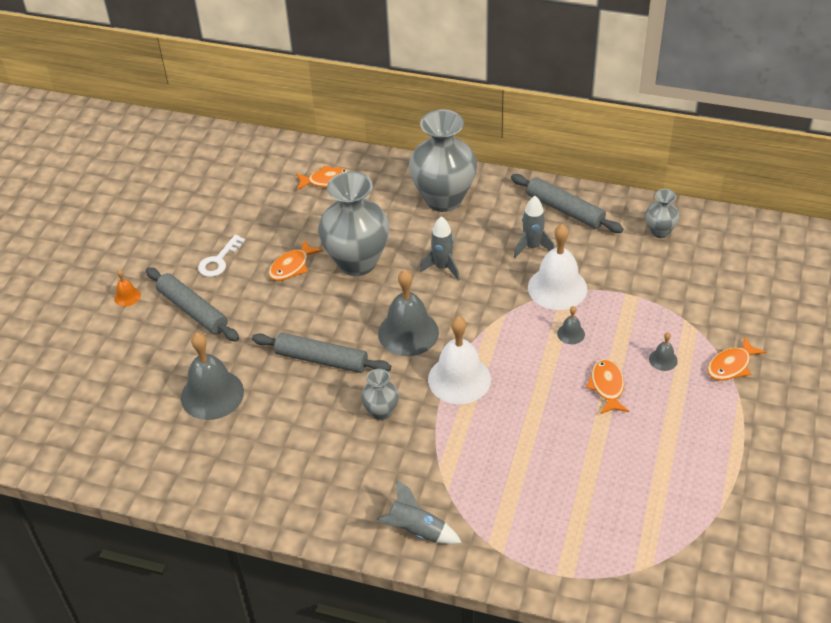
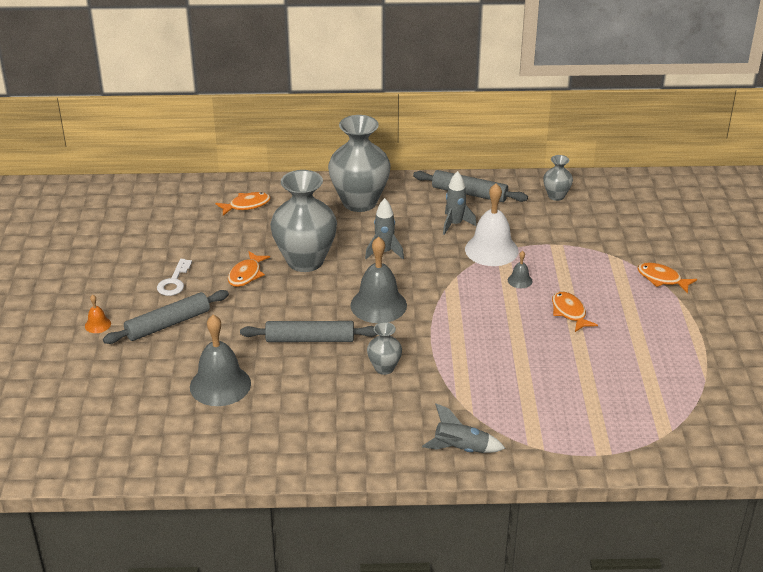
camera: 20 degrees left, 10 degrees down
(192, 310) = (168, 324): grey rolling pin -> grey rolling pin turned 60 degrees counterclockwise
(459, 379) = (441, 331): white bell -> none
(663, 360) = (605, 285): grey bell -> none
(731, 365) = (662, 279): orange fish -> orange fish turned 90 degrees clockwise

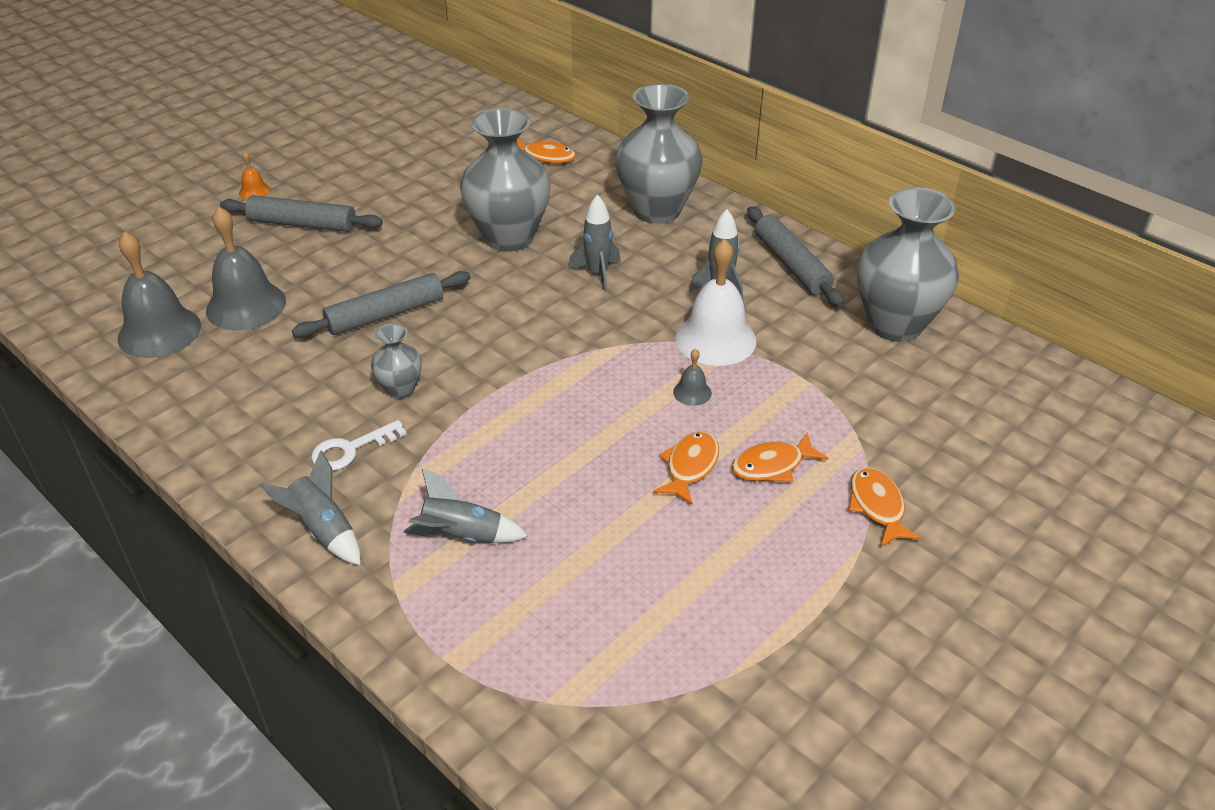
camera: 45 degrees right, 5 degrees up
(174, 282) = (370, 190): white key -> white key (351, 449)
(246, 274) = (437, 219): orange fish -> orange fish (772, 465)
(310, 339) = (386, 315): grey rolling pin -> grey rolling pin turned 75 degrees counterclockwise
(378, 305) = (502, 322): grey bell -> grey bell (159, 331)
(525, 406) = (462, 536): none -> grey rocket
(556, 196) = (895, 324): grey vase -> grey vase, size x2.08

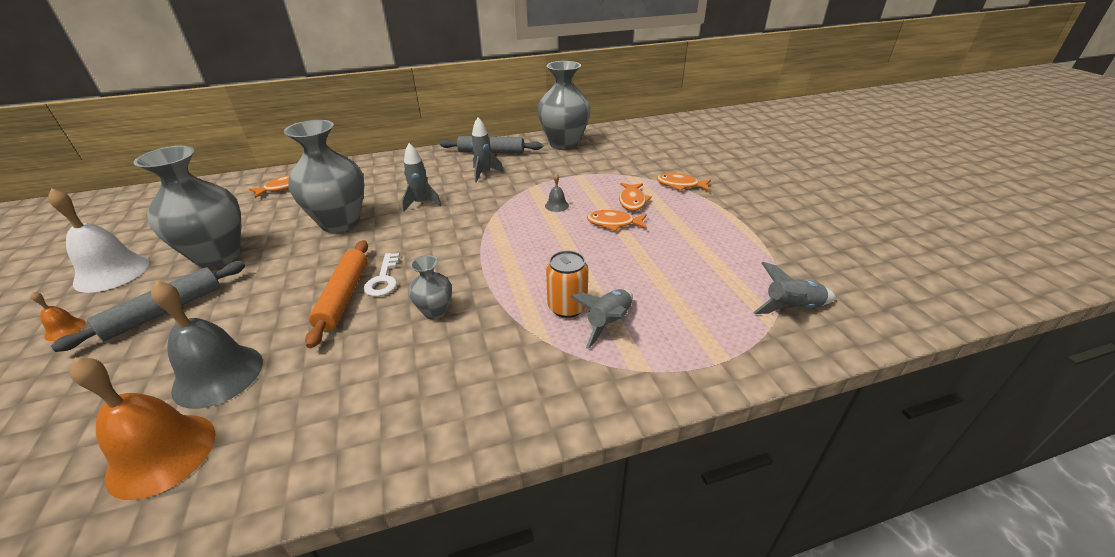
camera: 60 degrees left, 5 degrees down
(159, 331) = (162, 454): grey bell -> orange bell
(323, 530) = (550, 395): grey rocket -> grey rocket (792, 308)
(351, 449) = (474, 355): white key -> white key (383, 279)
(386, 315) = (344, 296): grey rolling pin -> orange rolling pin
(470, 489) = (567, 307): none -> orange can
(657, 210) = (394, 170): grey vase -> grey vase (218, 256)
(690, 467) = (614, 223): orange fish -> orange fish turned 45 degrees counterclockwise
(715, 339) = (522, 187): white bell -> white bell (112, 272)

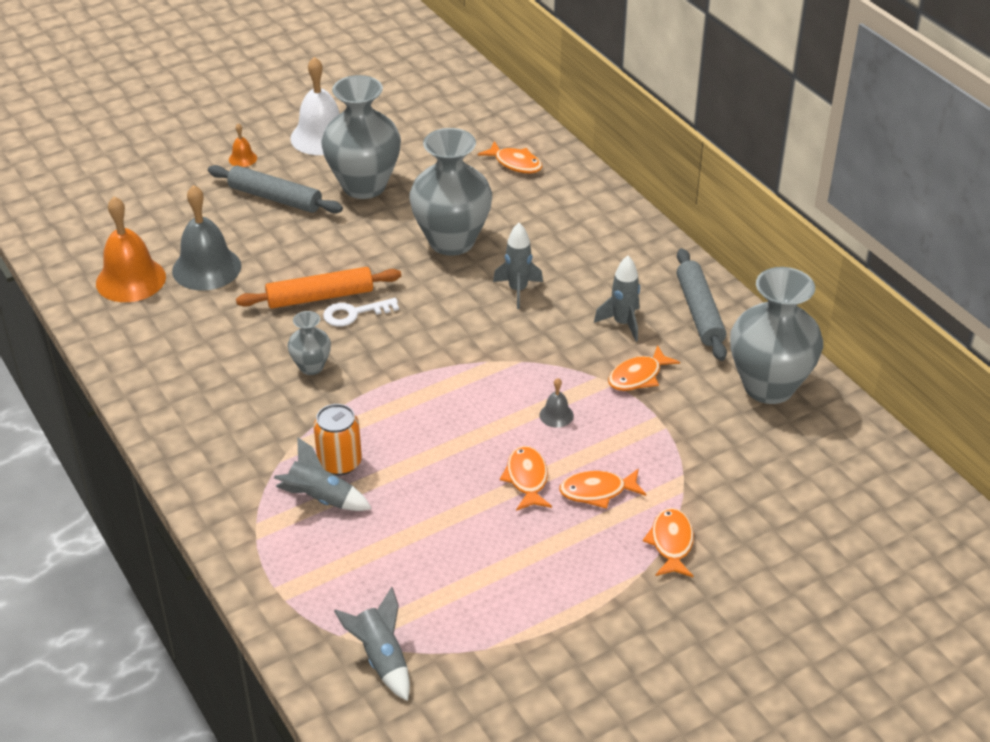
camera: 75 degrees right, 5 degrees up
(535, 176) = (638, 376): none -> orange fish

